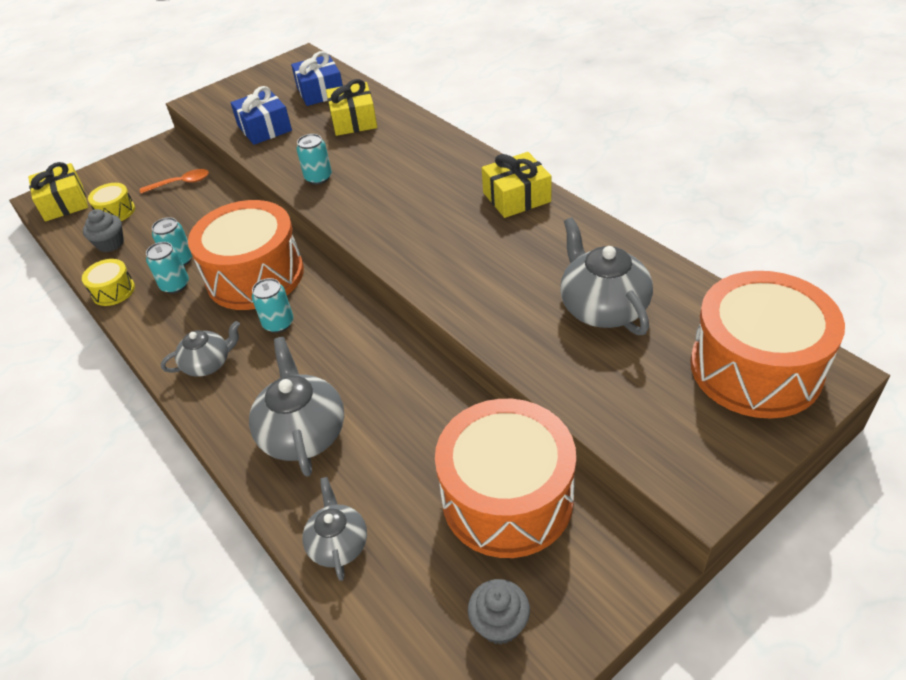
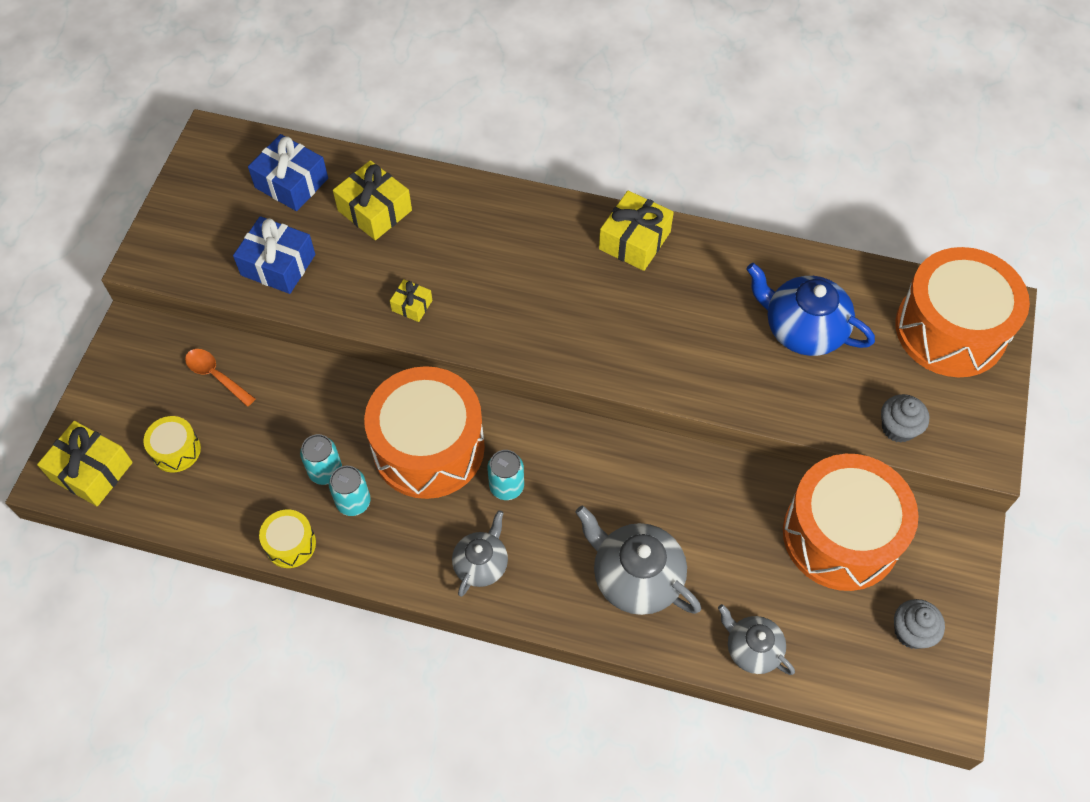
camera: 40 degrees left, 15 degrees up
(110, 244) = (219, 492): grey cupcake -> grey cupcake (898, 428)
(181, 183) = (216, 376): orange spoon -> orange spoon turned 90 degrees counterclockwise
(318, 178) = (412, 305): turquoise can -> yellow gift
(602, 307) = (802, 329): grey teapot -> blue teapot

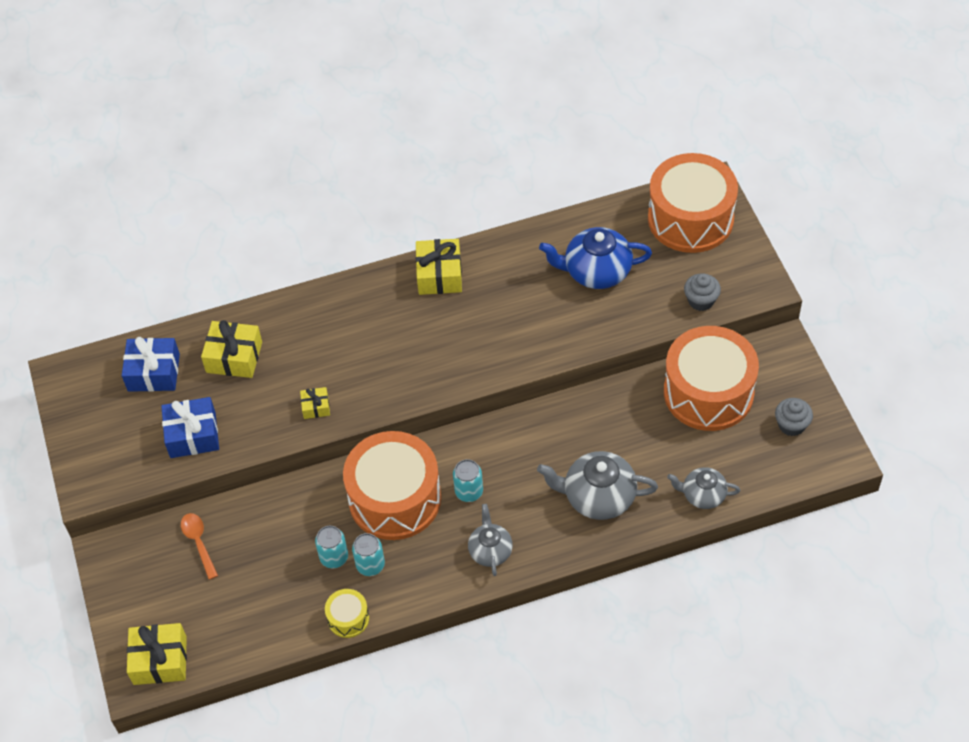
camera: 30 degrees left, 5 degrees down
(176, 450) = (212, 609): yellow drum -> none
(216, 376) = (198, 542): orange spoon -> orange spoon turned 60 degrees clockwise

